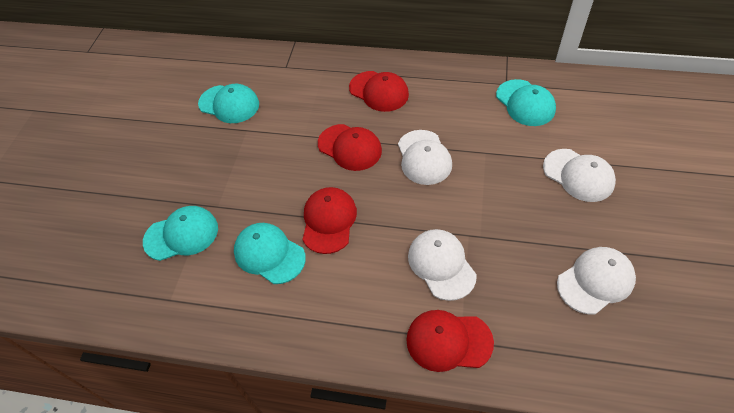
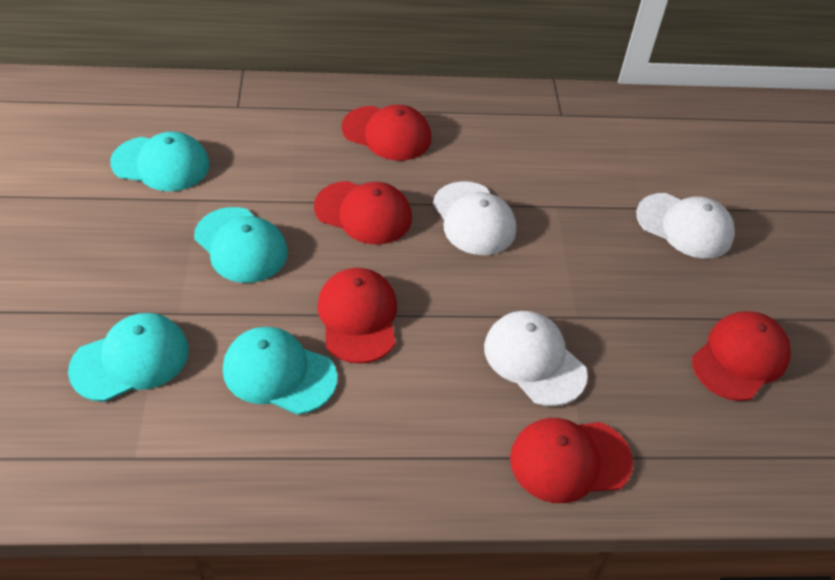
camera: 20 degrees left, 5 degrees down
(525, 103) = (593, 138): turquoise cap -> turquoise cap (241, 245)
(595, 281) = (740, 358): white cap -> red cap

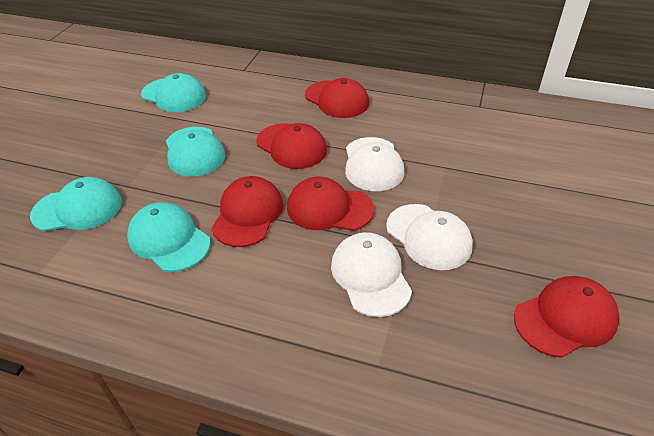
camera: 25 degrees right, 5 degrees down
(569, 460) = (362, 364): red cap -> red cap (329, 208)
(685, 226) = (554, 201): white cap -> white cap (428, 237)

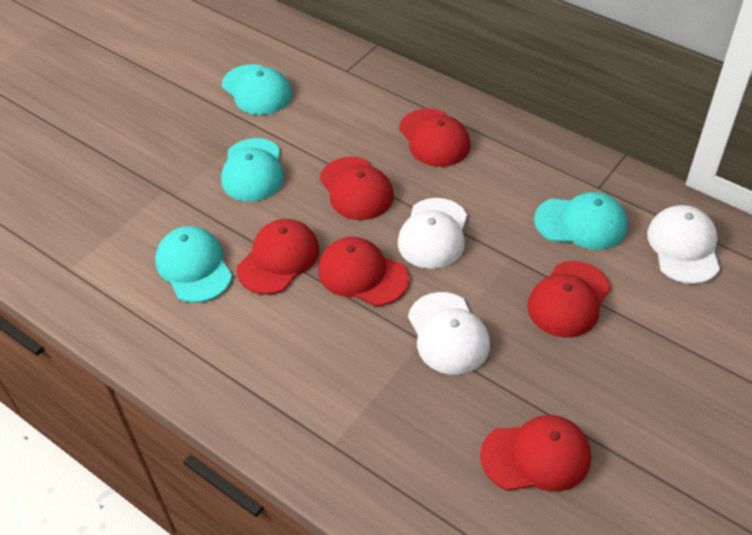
camera: 20 degrees right, 5 degrees up
(78, 208) = (120, 209): turquoise cap -> turquoise cap (581, 223)
(370, 276) = (368, 358): white cap -> white cap (683, 247)
(509, 186) = (568, 299): none -> red cap

